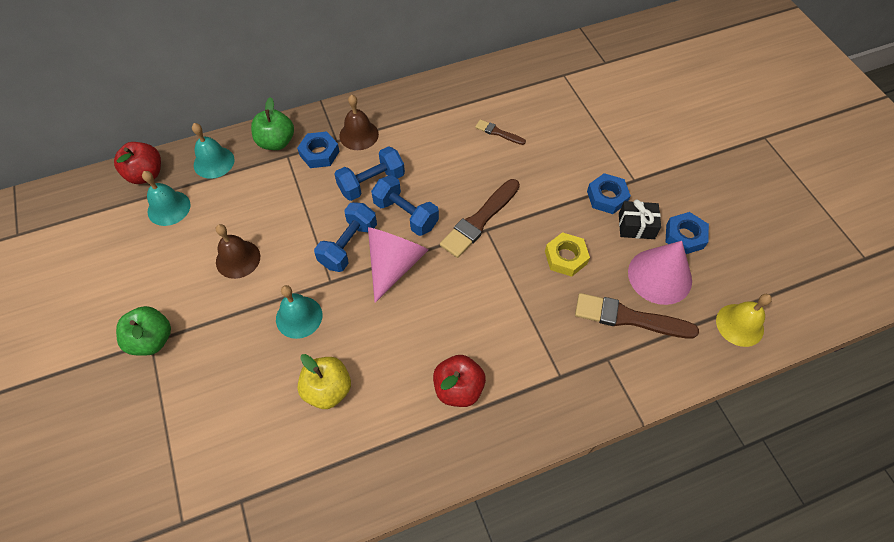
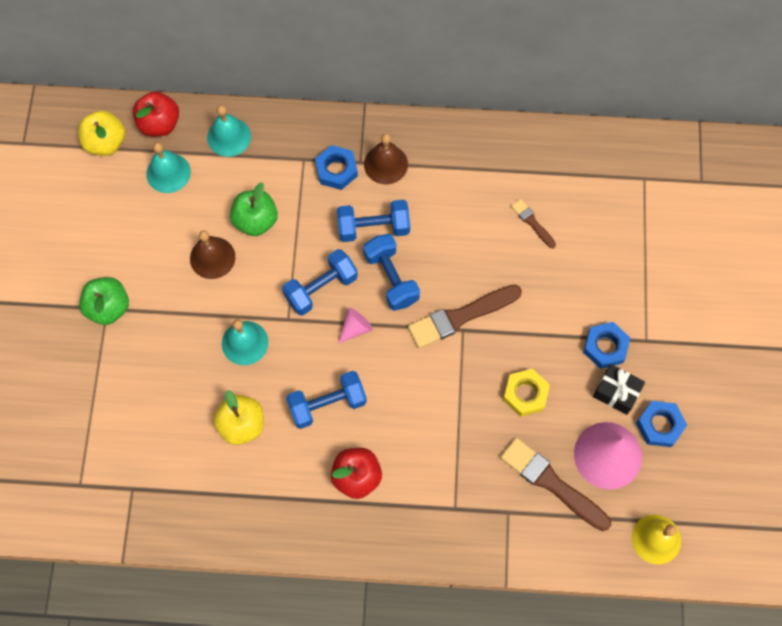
camera: 25 degrees right, 10 degrees up
(100, 206) = (106, 143): none -> yellow apple
(276, 142) = (299, 138): green apple -> green apple (256, 221)
(394, 264) = (355, 328): pink cone -> pink cone, size x0.49
(400, 337) = (327, 404): none -> blue dumbbell

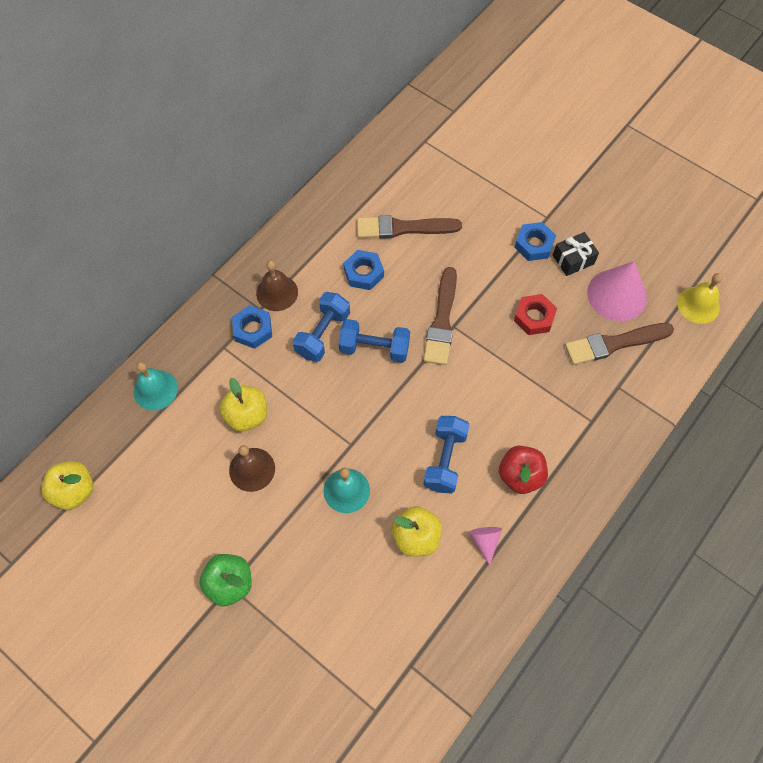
camera: 55 degrees left, 5 degrees down
(159, 124) = (96, 436): red apple -> none
(168, 173) = (146, 457): turquoise bell -> none
(256, 221) = (247, 415): green apple -> yellow apple
(321, 288) = (344, 403): blue dumbbell -> none
(355, 328) = (396, 399): pink cone -> pink cone (485, 541)
(525, 394) = (534, 317): yellow nut -> red nut
(532, 222) = (403, 228): brown brush -> brown brush, size x1.92
(659, 425) = (616, 249): blue nut -> blue nut (363, 273)

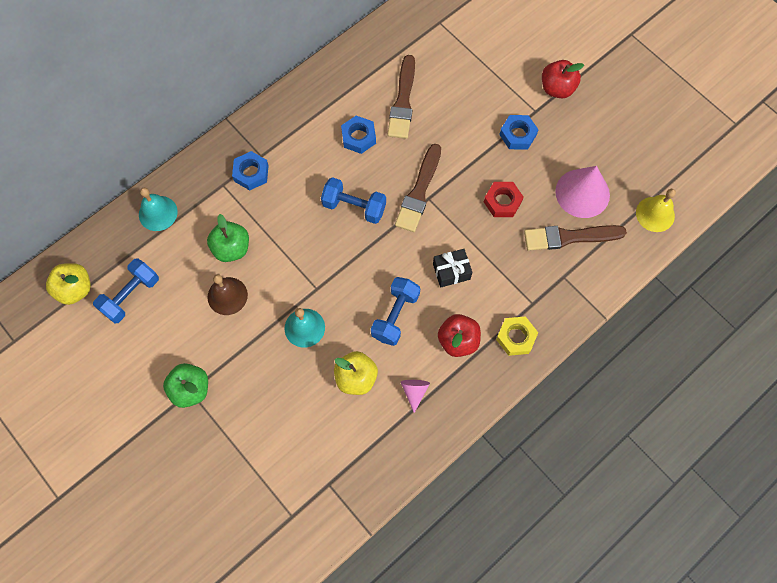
camera: 10 degrees right, 5 degrees up
(247, 415) = (231, 248): yellow apple -> green apple
(277, 292) = (278, 143): brown bell -> none
(323, 334) = (311, 187): blue dumbbell -> blue dumbbell (131, 296)
(403, 228) = (403, 101): brown brush -> brown brush turned 90 degrees counterclockwise
(564, 191) = (557, 88): none -> red apple
(573, 259) = (550, 154): black gift -> black gift (451, 271)
(582, 461) = (516, 337): none -> yellow nut

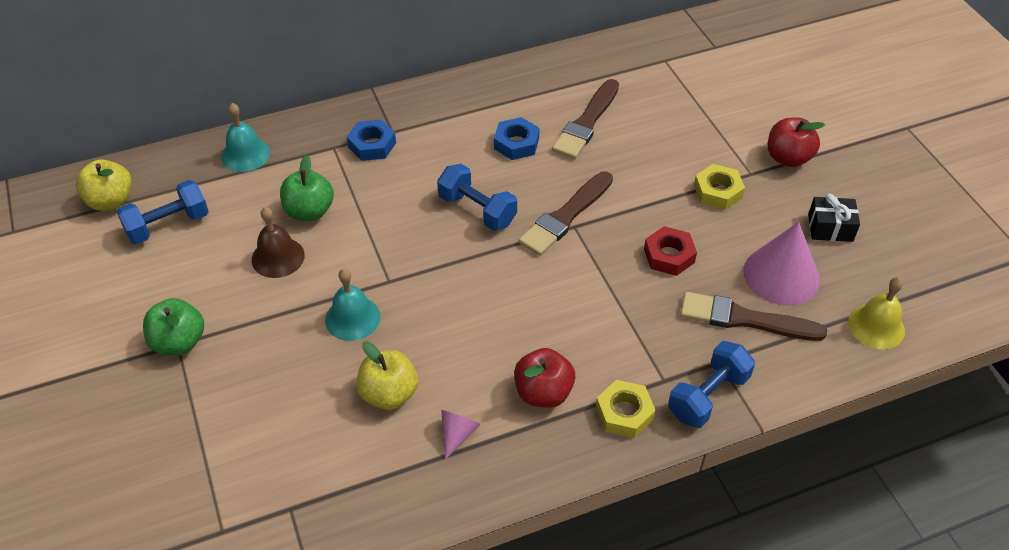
camera: 20 degrees right, 20 degrees down
(395, 316) = (473, 339): blue dumbbell -> blue dumbbell (708, 396)
(451, 271) = (569, 312): black gift -> black gift (830, 228)
(518, 135) = (718, 191): blue nut -> yellow nut

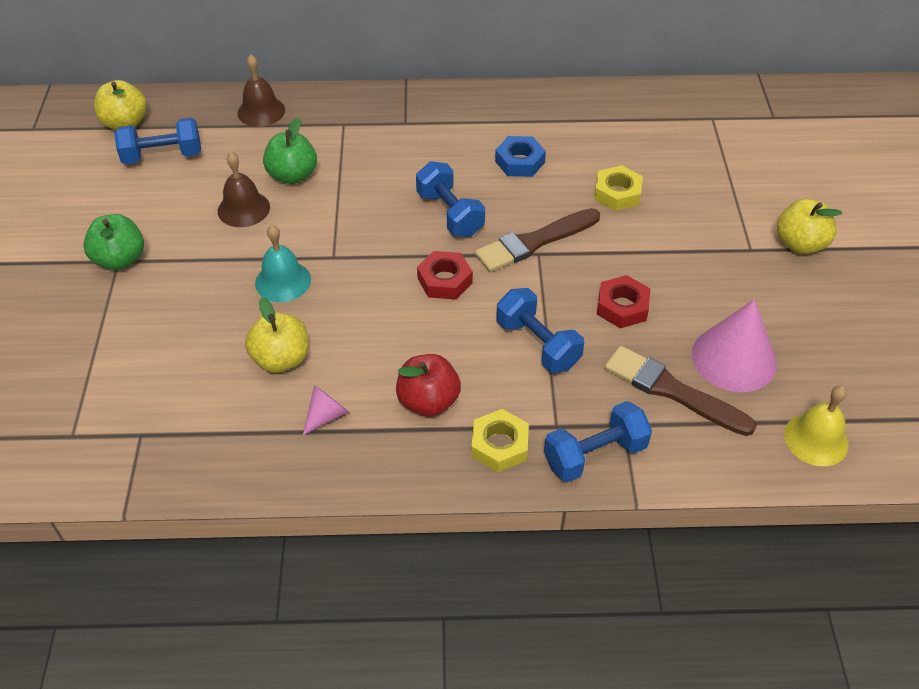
camera: 20 degrees right, 0 degrees up
(245, 154) = (261, 111): turquoise bell -> brown bell
(372, 145) = (380, 130): blue nut -> none
(503, 275) = (444, 280): none -> red nut
(586, 123) = (600, 159): brown brush -> none
(613, 311) = (537, 344): none -> blue dumbbell
(718, 191) = (705, 258): yellow nut -> yellow nut (617, 193)
(788, 158) = (800, 244): red apple -> yellow apple
(830, 228) = (813, 325): black gift -> none

